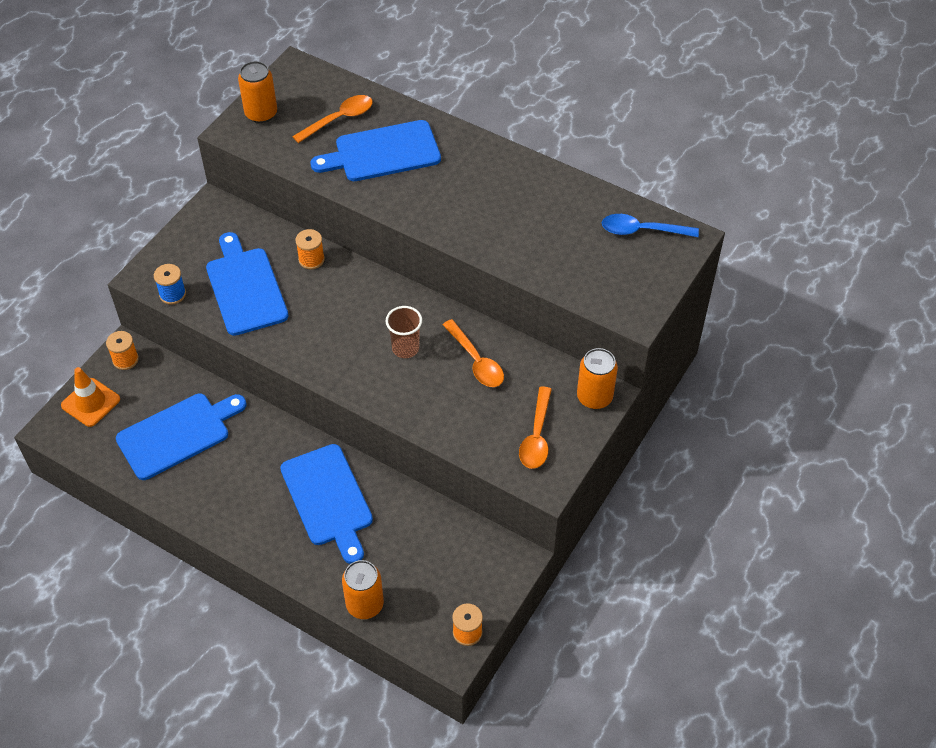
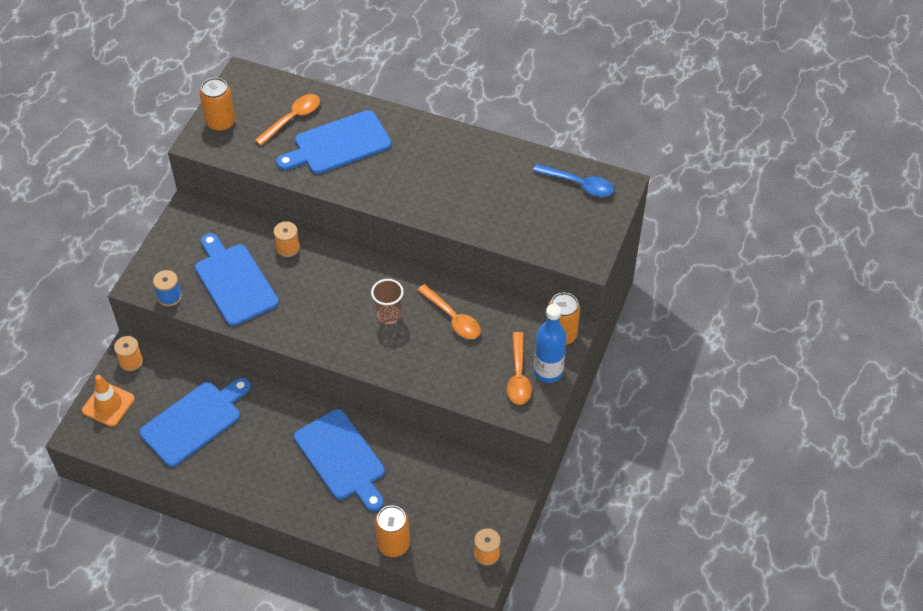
camera: 10 degrees left, 0 degrees up
(571, 436) = (548, 371): none -> blue bottle
(642, 231) = (579, 184): blue spoon -> blue spoon turned 150 degrees counterclockwise

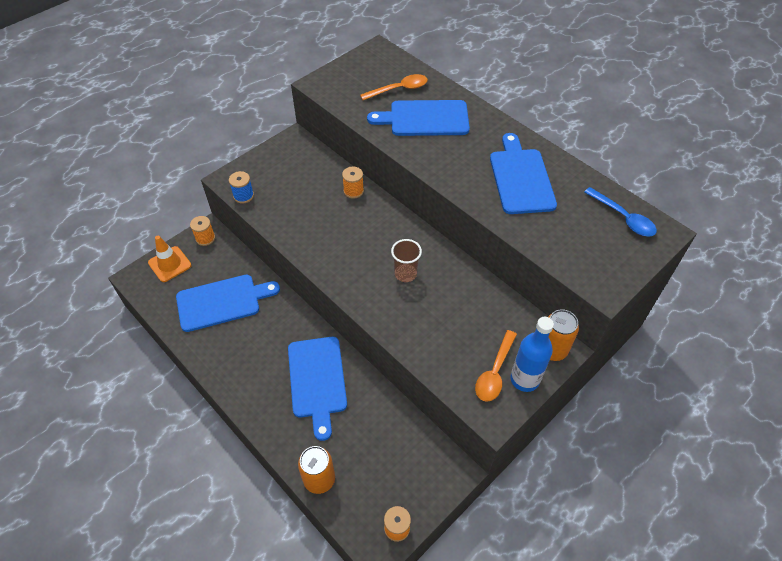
camera: 25 degrees right, 0 degrees up
(221, 122) = (342, 75): orange can -> none
(234, 282) = (298, 202): blue cutting board -> blue cutting board (520, 178)
(453, 318) = (459, 297): orange spoon -> none

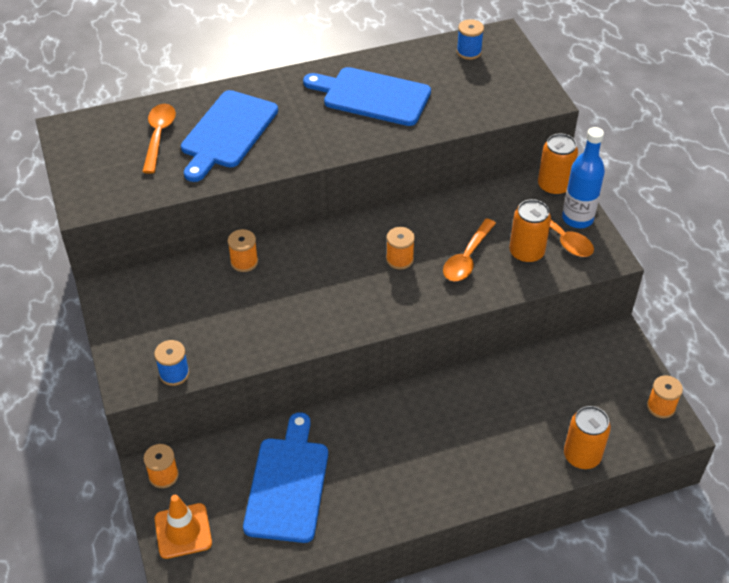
camera: 65 degrees left, 5 degrees down
(317, 380) = (458, 418): blue cutting board -> none
(405, 274) = (399, 259): brown cup -> orange spool
(432, 315) = (467, 258): none -> orange spoon
(461, 354) = (526, 253): none -> orange can
(623, 218) = (469, 52): blue spoon -> blue spool

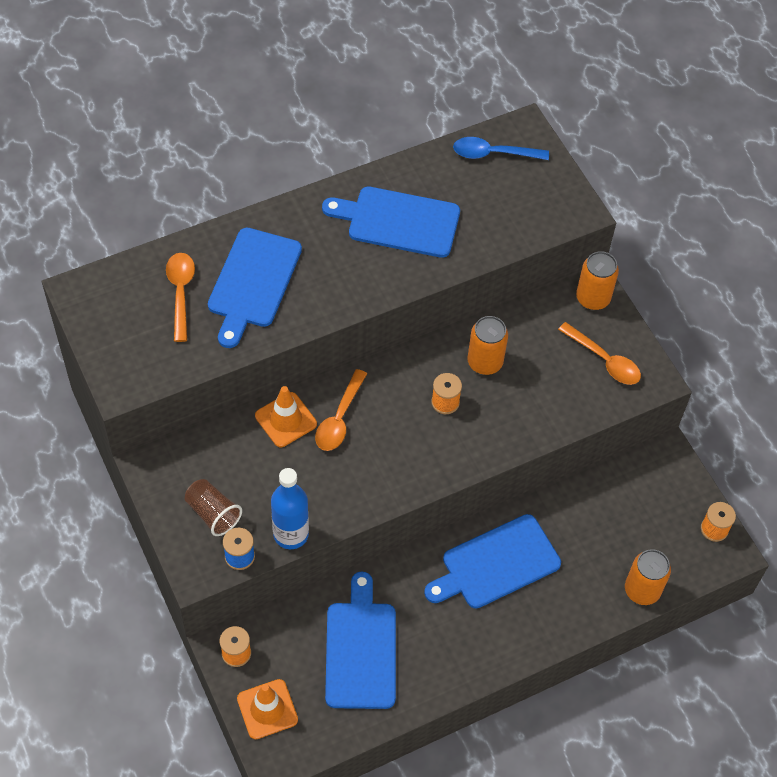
camera: 10 degrees left, 10 degrees up
(157, 334) = (213, 513): none -> brown cup
(244, 262) = (286, 420): orange spool -> orange traffic cone
(436, 419) = (496, 564): none -> blue cutting board
(467, 258) = (513, 394): orange spoon -> orange spoon (339, 418)
(469, 52) = (493, 154): blue spool -> blue spoon
(526, 253) = (573, 382): orange can -> orange can (485, 362)
(577, 219) = (620, 337): blue bottle -> blue bottle (291, 534)

